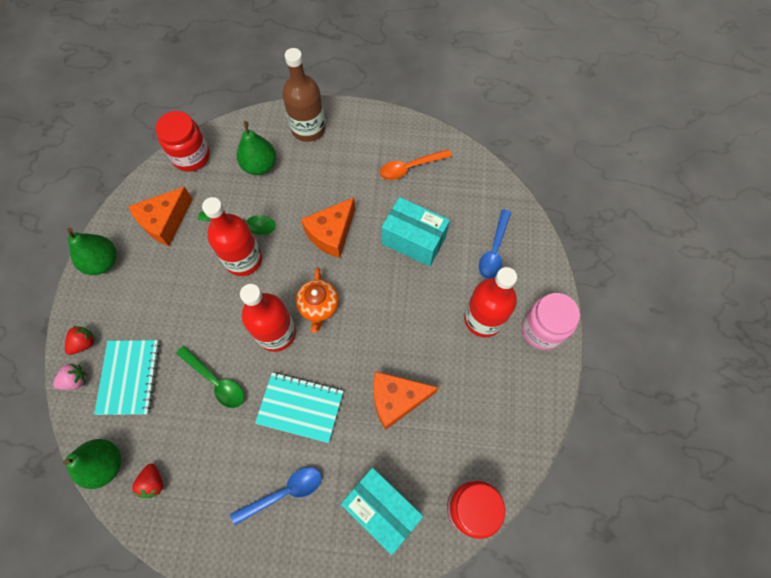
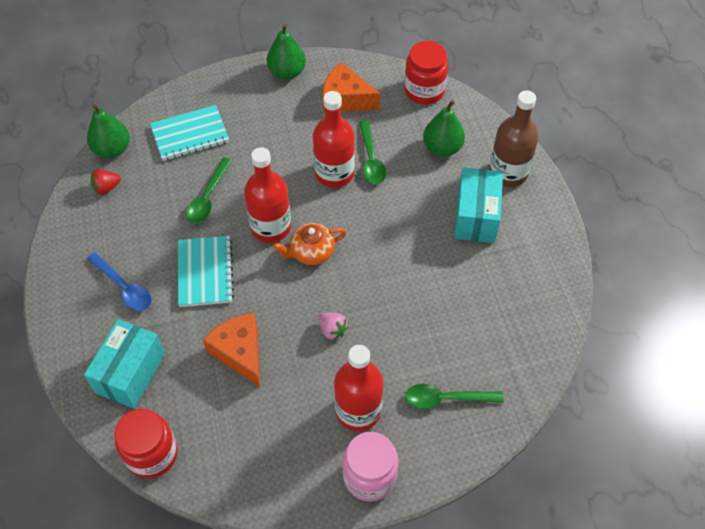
camera: 70 degrees right, 10 degrees down
(75, 380) = (175, 100): pink strawberry -> pink strawberry (332, 330)
(84, 343) = (209, 92): red strawberry -> none
(331, 233) = (395, 236): orange cheese -> none
(409, 168) = (510, 282): orange spoon -> none
(413, 240) = (421, 313): turquoise box -> turquoise box (475, 216)
(494, 251) = (445, 398): blue spoon -> green spoon

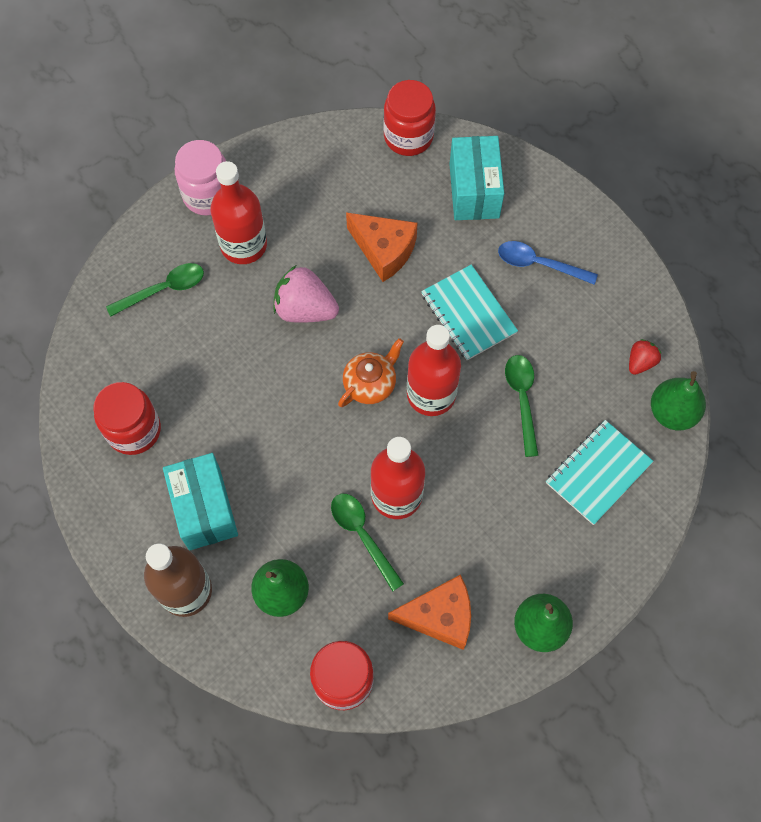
camera: 155 degrees right, 10 degrees up
(332, 330) = (305, 309): pink strawberry -> pink strawberry, size x1.83
(511, 291) = (134, 430): none -> red jar

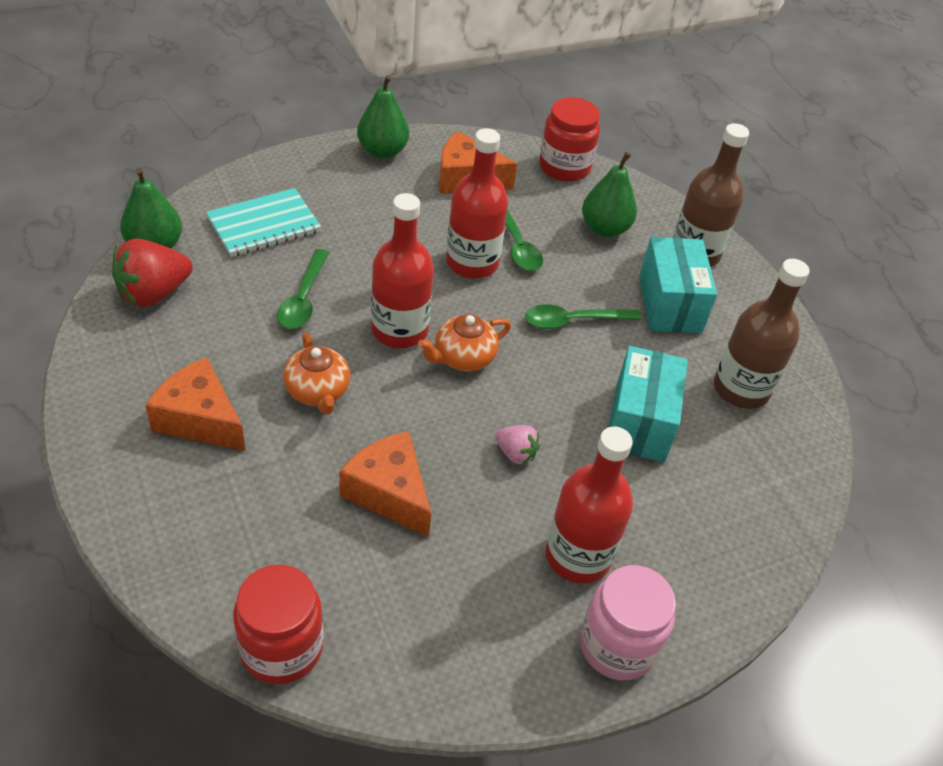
camera: 170 degrees left, 20 degrees down
(134, 430) = (741, 389): red jar -> brown bottle
(164, 289) = (695, 529): green spoon -> green spoon (572, 321)
(305, 309) = (516, 453): pink strawberry -> pink strawberry, size x0.55
(468, 314) = (318, 392): turquoise notebook -> orange teapot
(474, 191) = (228, 534): turquoise box -> turquoise box (640, 422)
(538, 264) = (200, 419): blue spoon -> orange cheese
(640, 362) = (153, 293): red strawberry -> red strawberry, size x1.83

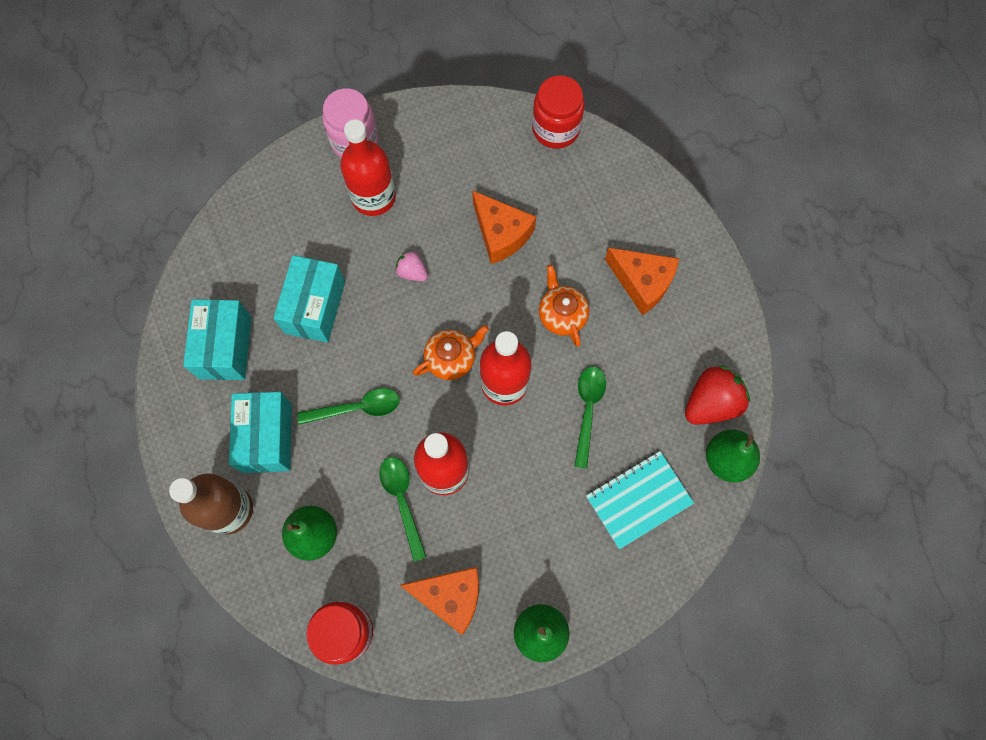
camera: 175 degrees left, 25 degrees up
(741, 389) = (225, 347): brown bottle -> turquoise box

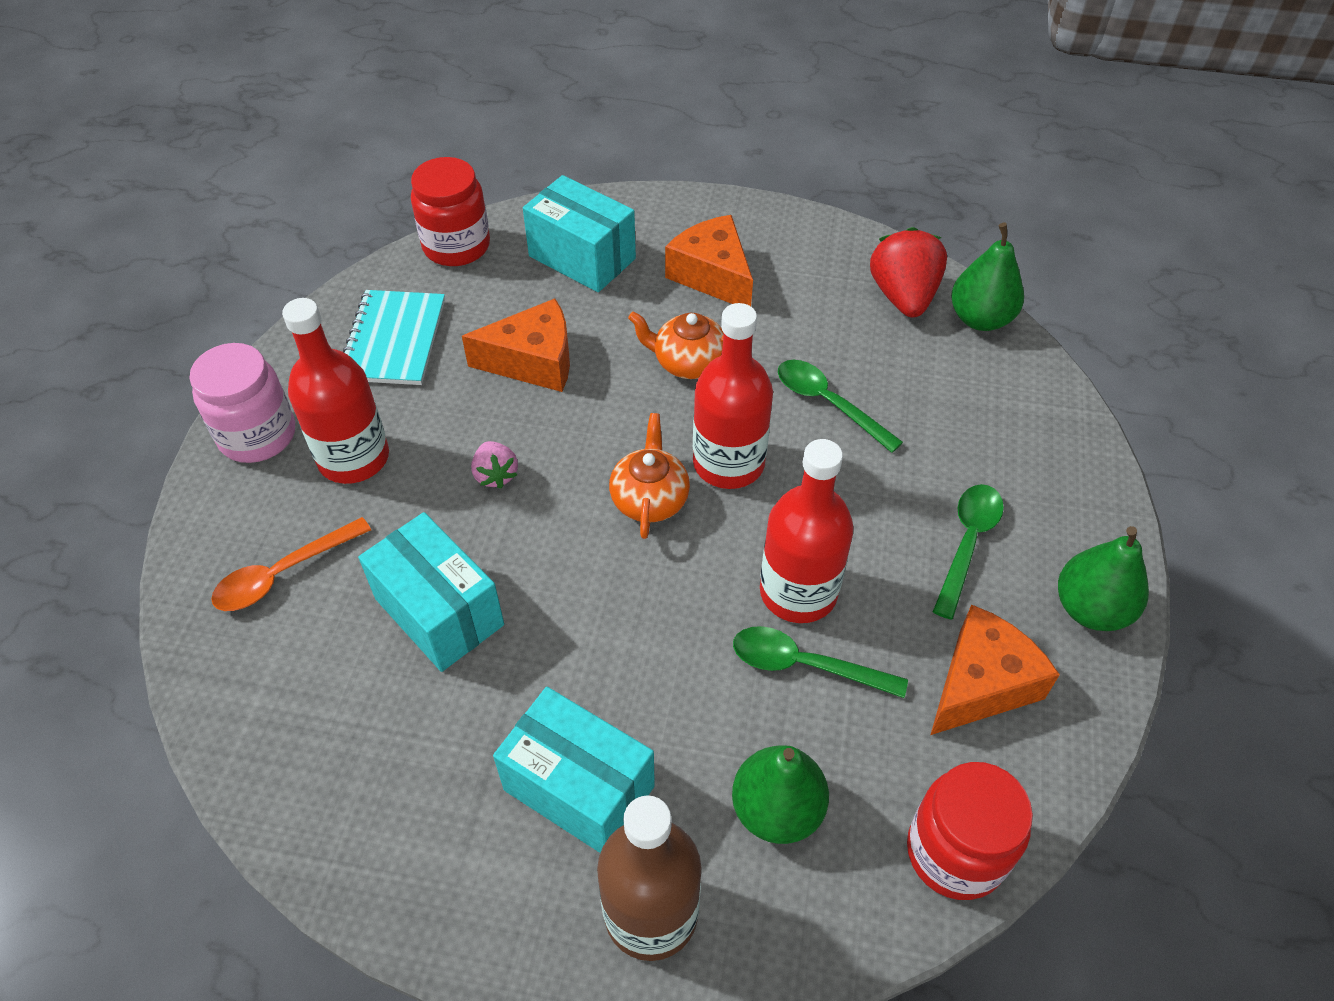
camera: 55 degrees left, 20 degrees down
(225, 347) = (390, 764): turquoise box -> turquoise box (582, 257)
(286, 221) = (282, 574): none -> orange spoon
(357, 408) = (629, 643): green spoon -> green spoon (967, 543)
(412, 272) = (495, 475): pink strawberry -> pink strawberry turned 90 degrees counterclockwise
(638, 499) = (976, 418): turquoise notebook -> turquoise notebook (393, 340)
(642, 282) = (712, 275): orange cheese -> orange cheese turned 105 degrees counterclockwise

